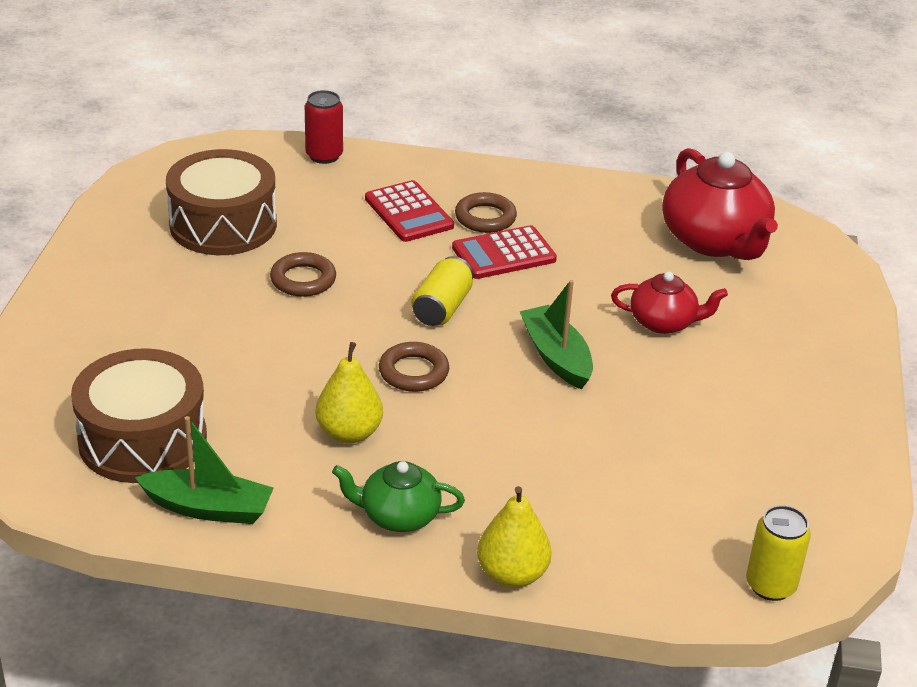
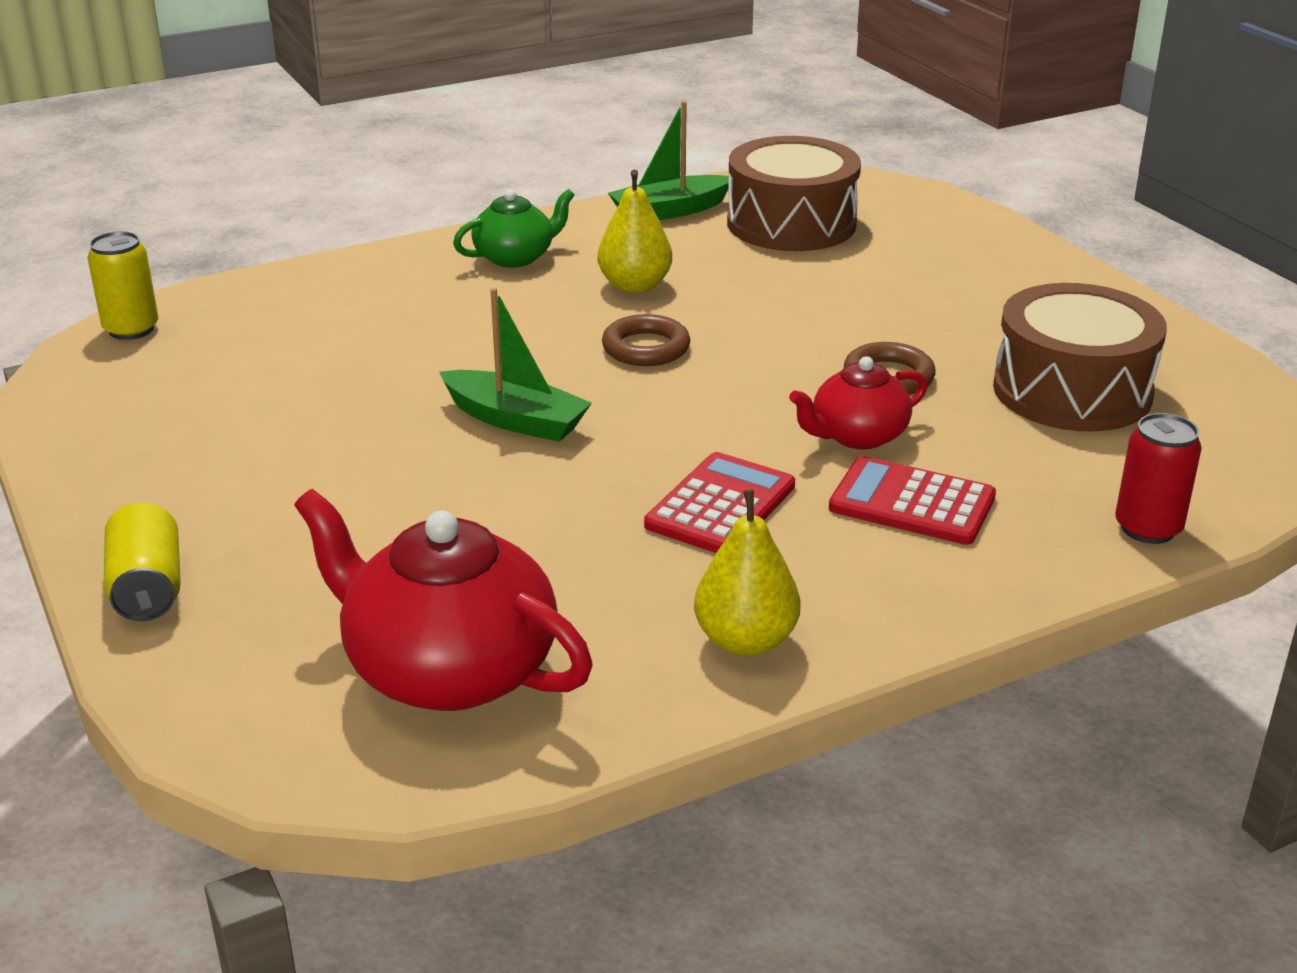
camera: 145 degrees right, 5 degrees down
(442, 308) = (703, 414): yellow can -> yellow can (147, 588)
(485, 218) = (811, 544): brown ring -> none
(512, 574) = (377, 260): yellow pear -> yellow pear (745, 641)
(664, 322) = (423, 511): red teapot -> red teapot (857, 436)

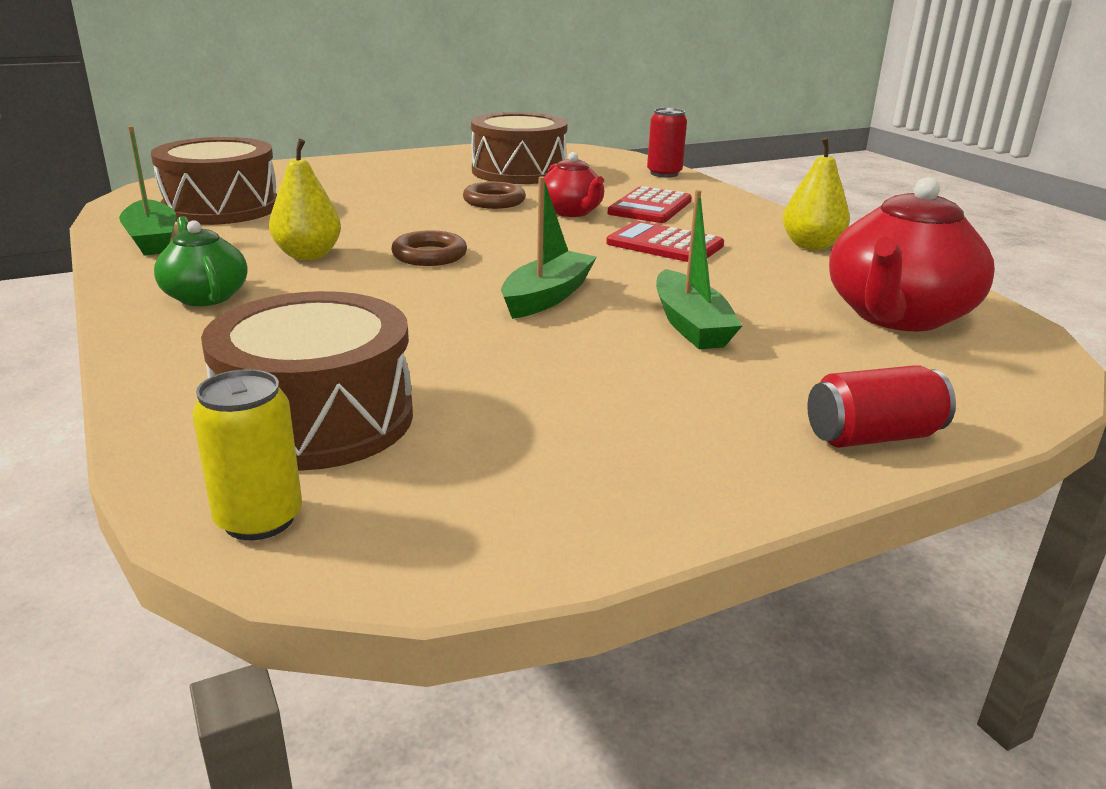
camera: 90 degrees left, 5 degrees down
(147, 588) = (872, 437): yellow can -> red can
(261, 331) = (317, 418): none -> brown drum
(429, 507) = (691, 325): none -> green boat

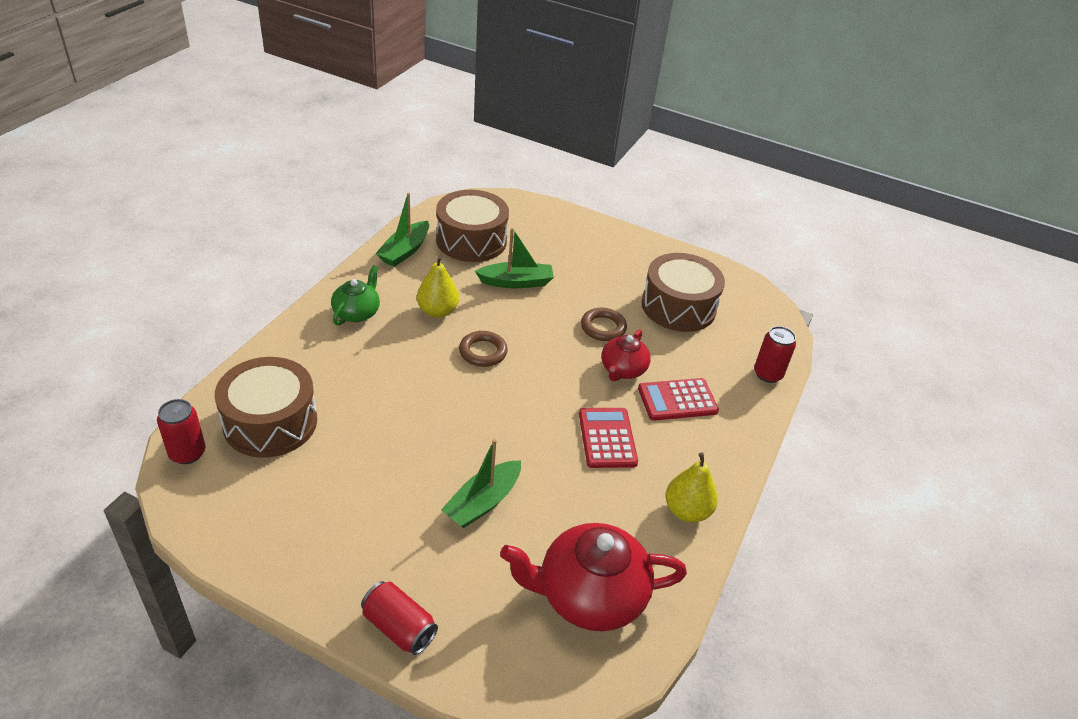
camera: 50 degrees right, 15 degrees up
(259, 519) = (187, 453): yellow can -> red can
(547, 297) = (468, 426): green boat -> green boat (516, 282)

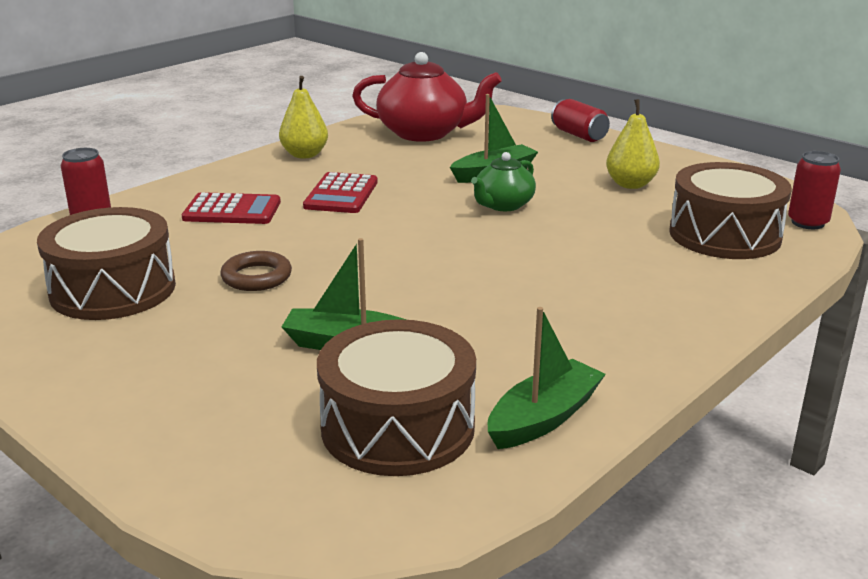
camera: 160 degrees left, 15 degrees down
(357, 312) = (632, 327): green teapot -> green teapot (503, 205)
(437, 311) = (500, 317): yellow pear -> yellow pear (630, 184)
(483, 352) = (448, 268): brown ring -> none
(622, 370) = (271, 237): red teapot -> none

